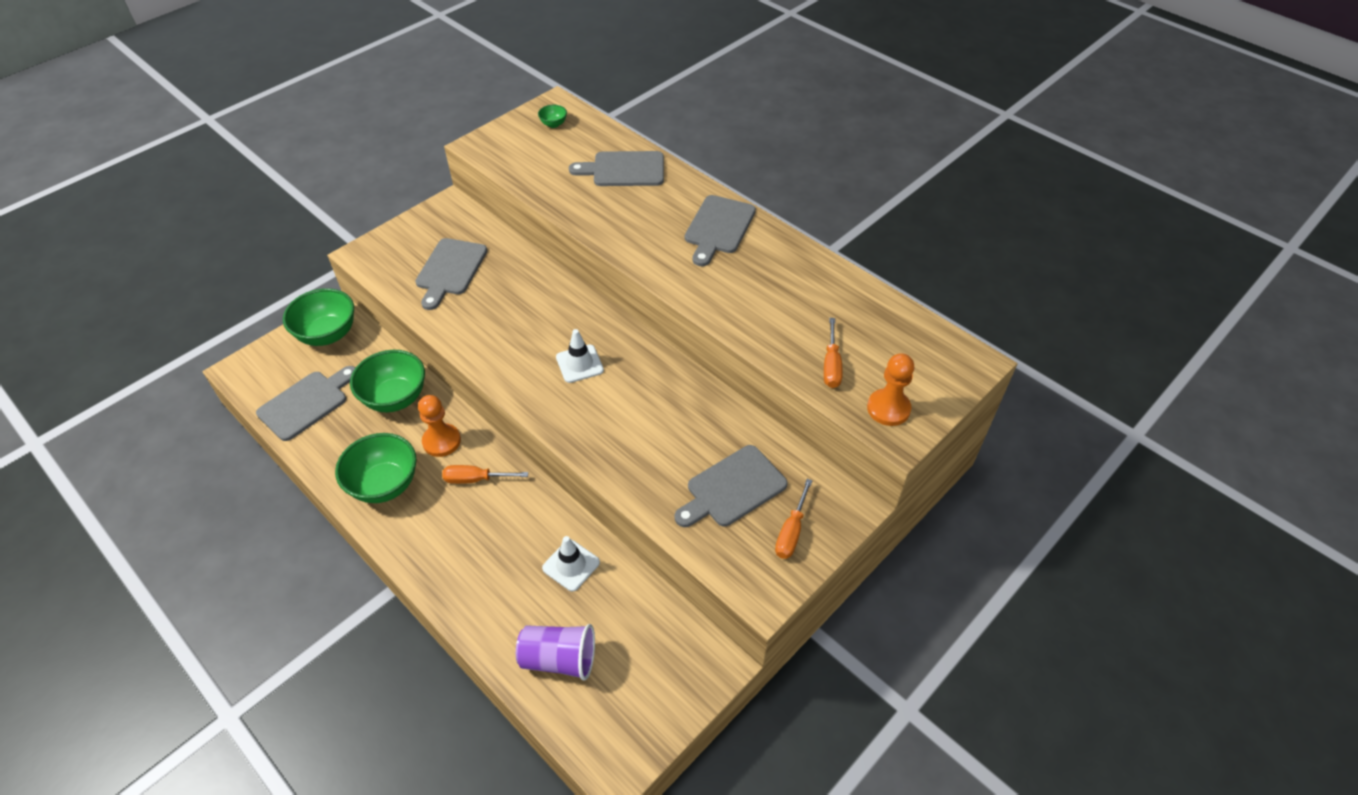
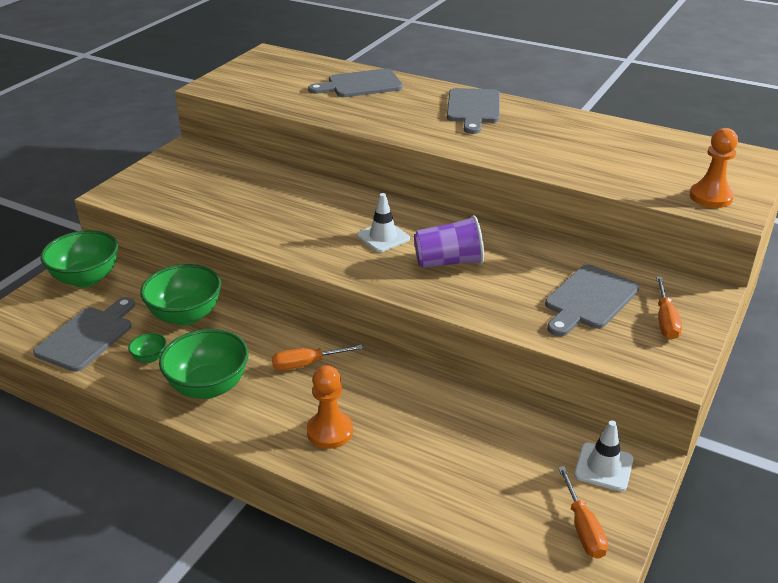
camera: 15 degrees left, 15 degrees down
(441, 441) = (254, 341): orange pawn -> orange pawn (330, 431)
(450, 270) = (212, 192): grey cutting board -> none
(553, 124) = (274, 65): green bowl -> green bowl (150, 358)
(559, 659) = (478, 494): purple cup -> purple cup (448, 262)
(571, 565) = (445, 413): white traffic cone -> white traffic cone (603, 467)
(831, 365) = (639, 178): orange screwdriver -> orange screwdriver (583, 527)

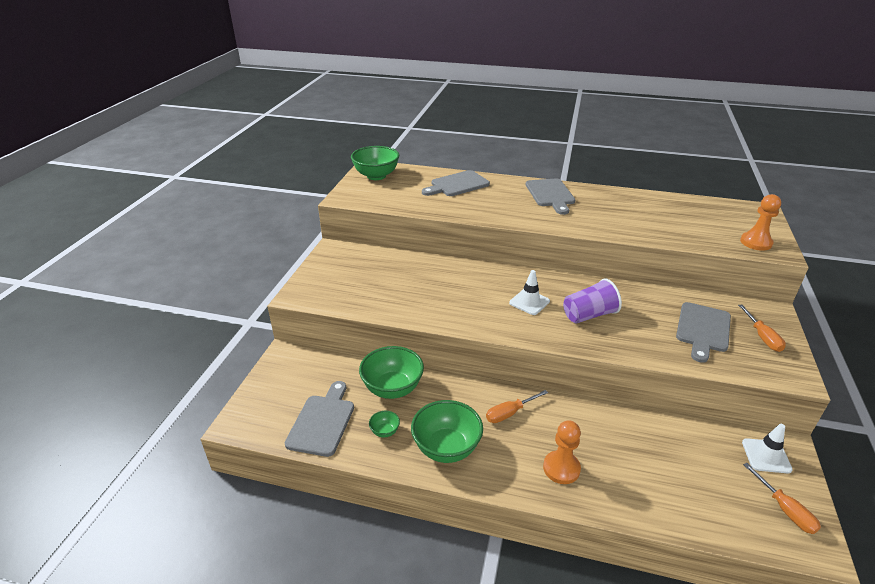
camera: 15 degrees left, 0 degrees up
(86, 278) = (293, 370): green bowl -> green bowl (376, 176)

